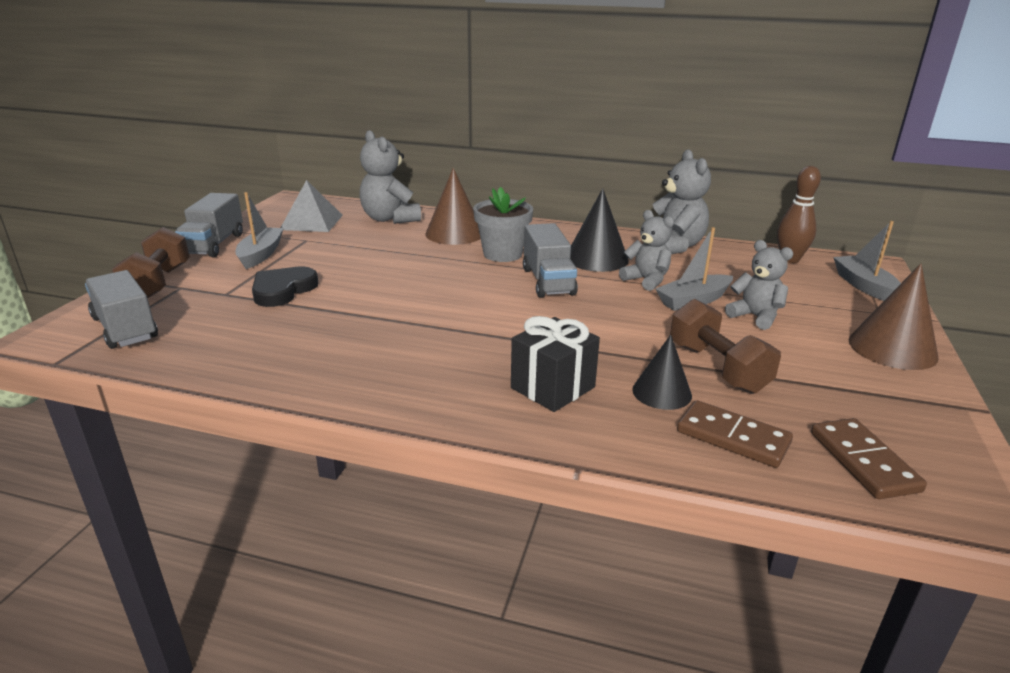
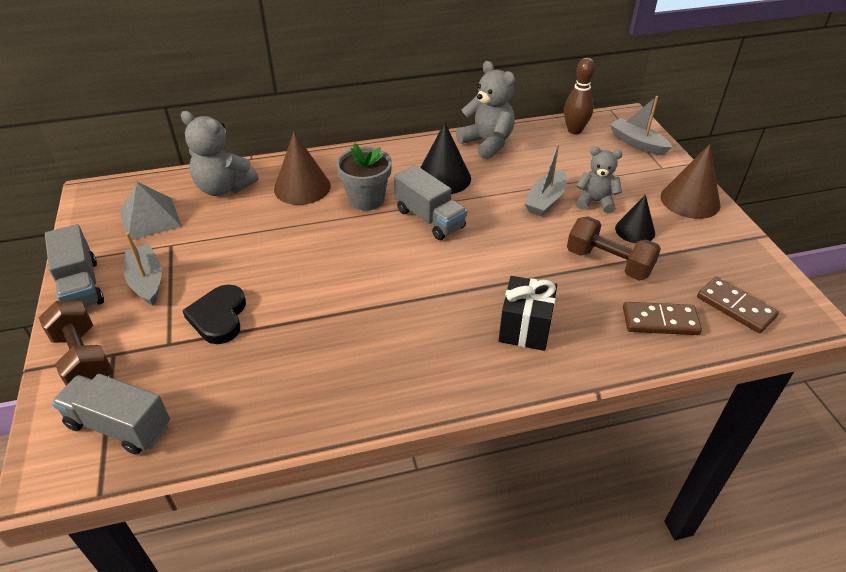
camera: 30 degrees left, 15 degrees up
(646, 280) = (498, 190): grey teddy bear -> none
(662, 392) = (593, 301): black cone -> black cone (635, 230)

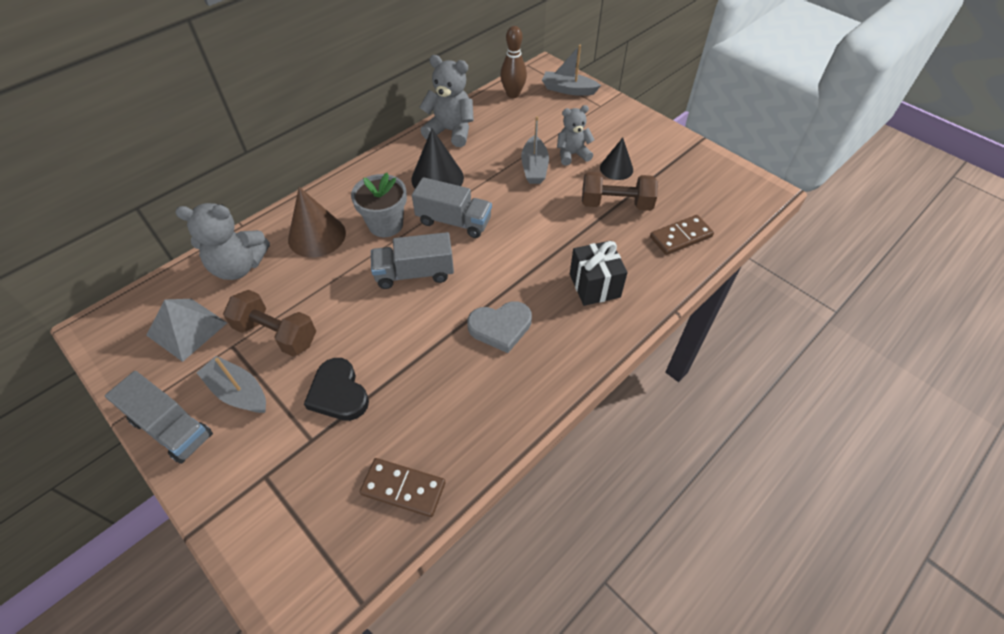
camera: 30 degrees left, 10 degrees up
(83, 359) = (239, 495): brown dumbbell -> brown dumbbell (276, 334)
(119, 426) = (328, 536): grey truck -> grey truck (414, 273)
(400, 326) = (500, 327): none -> grey heart
(690, 200) = (637, 127): brown cone -> none
(735, 307) = (720, 204): brown domino -> brown domino (403, 488)

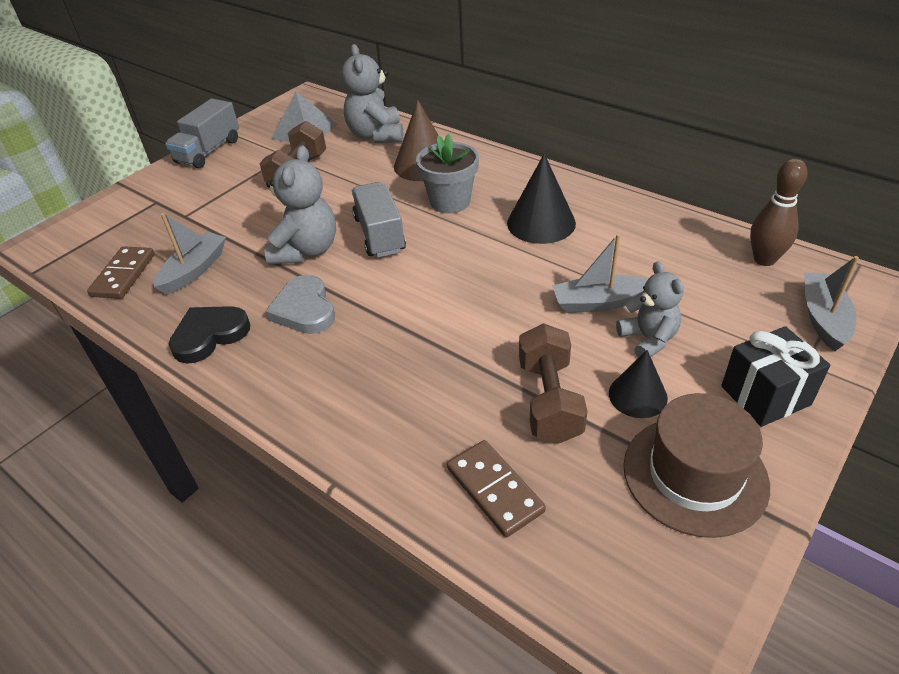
camera: 85 degrees right, 10 degrees down
(238, 392) = (238, 170): grey boat -> grey boat (194, 270)
(338, 393) = (230, 219): black heart -> black heart (209, 335)
(451, 131) = (639, 217): grey teddy bear -> grey teddy bear (306, 250)
(454, 221) = (468, 248): grey truck -> none
(594, 285) = (376, 387): black gift -> black gift (765, 395)
(672, 161) = (694, 475): none -> brown hat

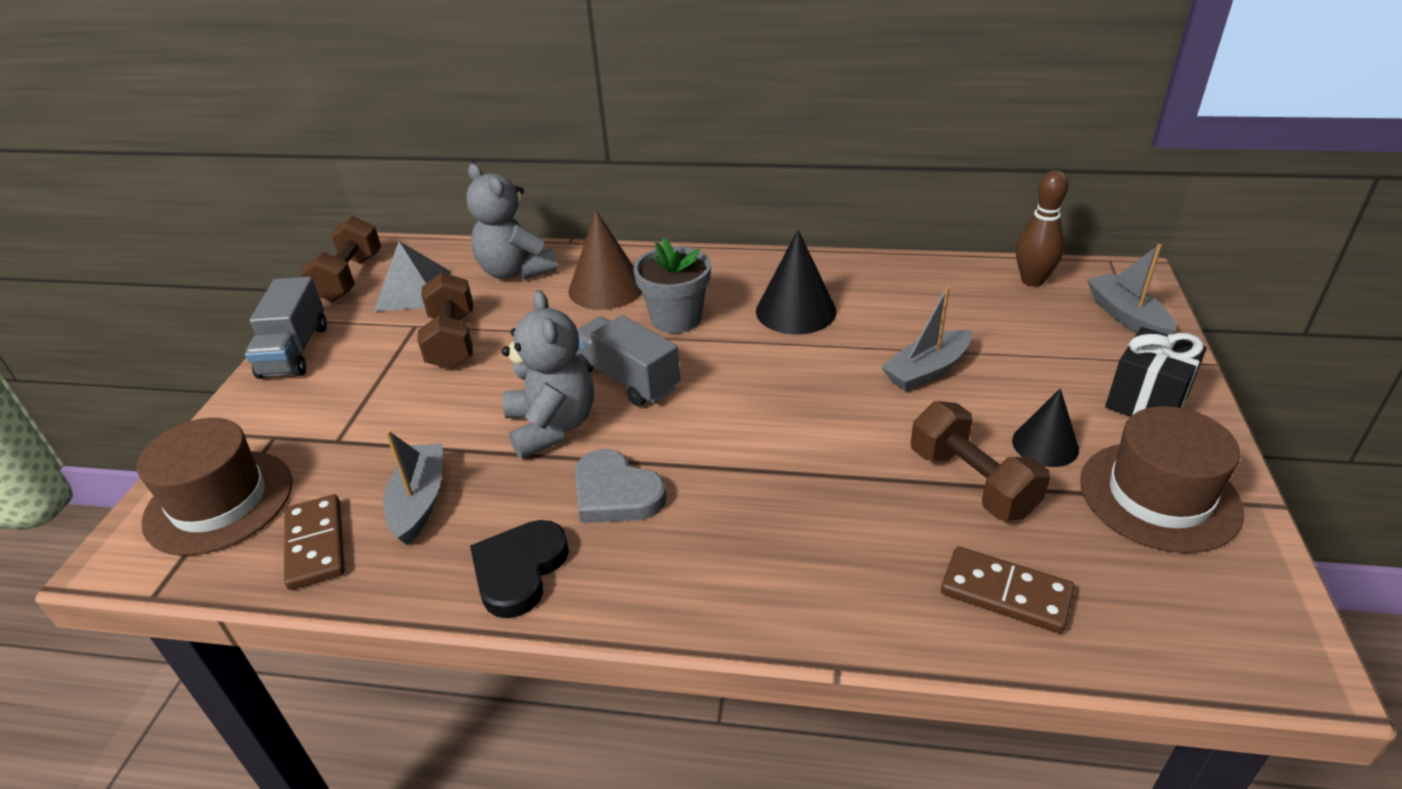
camera: 30 degrees left, 5 degrees down
(100, 231) = (219, 501): none -> brown hat
(276, 112) = (349, 278): none -> brown dumbbell
(648, 339) = (1004, 388): grey teddy bear -> none

